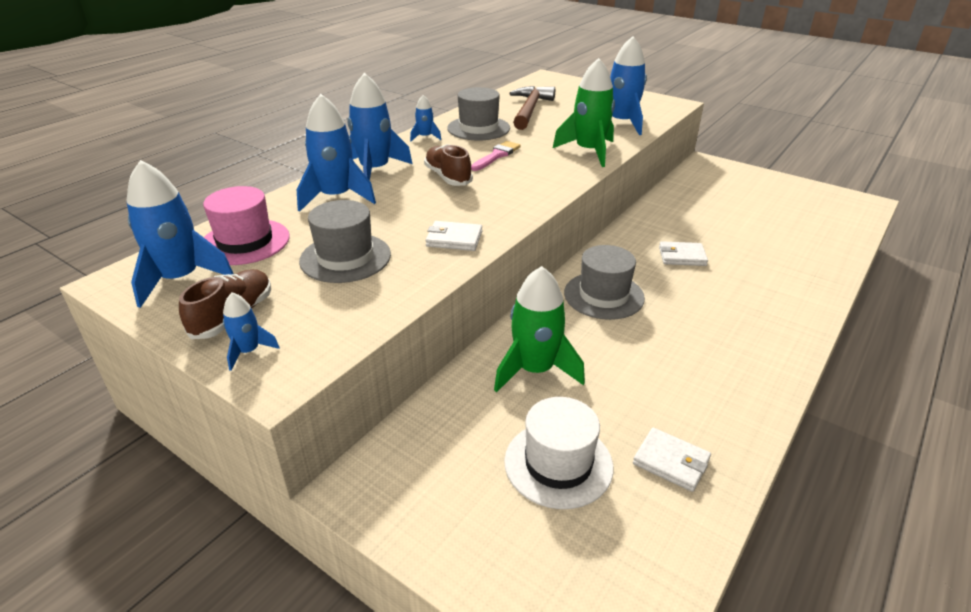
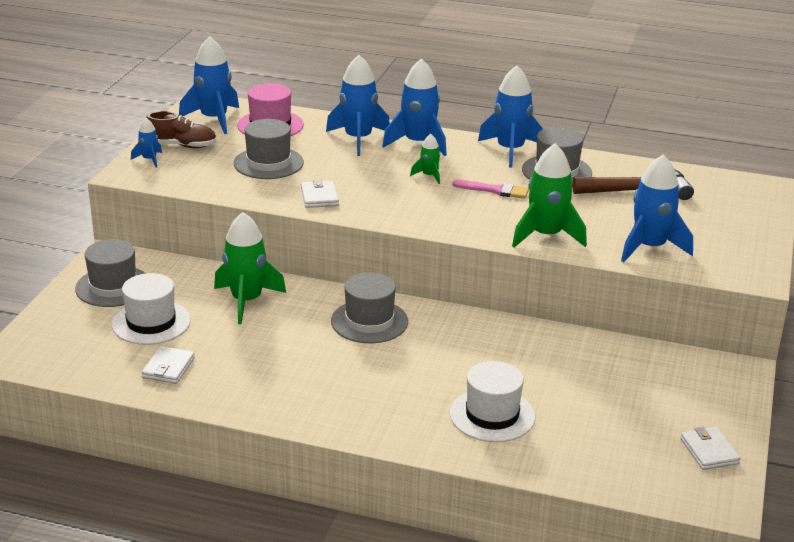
camera: 70 degrees right, 5 degrees down
(425, 137) = (510, 150): blue rocket -> blue rocket, size x2.03
(447, 493) = (113, 287): none -> grey hat
(448, 177) = (429, 176): brown shoe -> green rocket
(682, 256) = (471, 361): white wallet -> white wallet (709, 451)
(766, 263) = (492, 415): none -> white hat

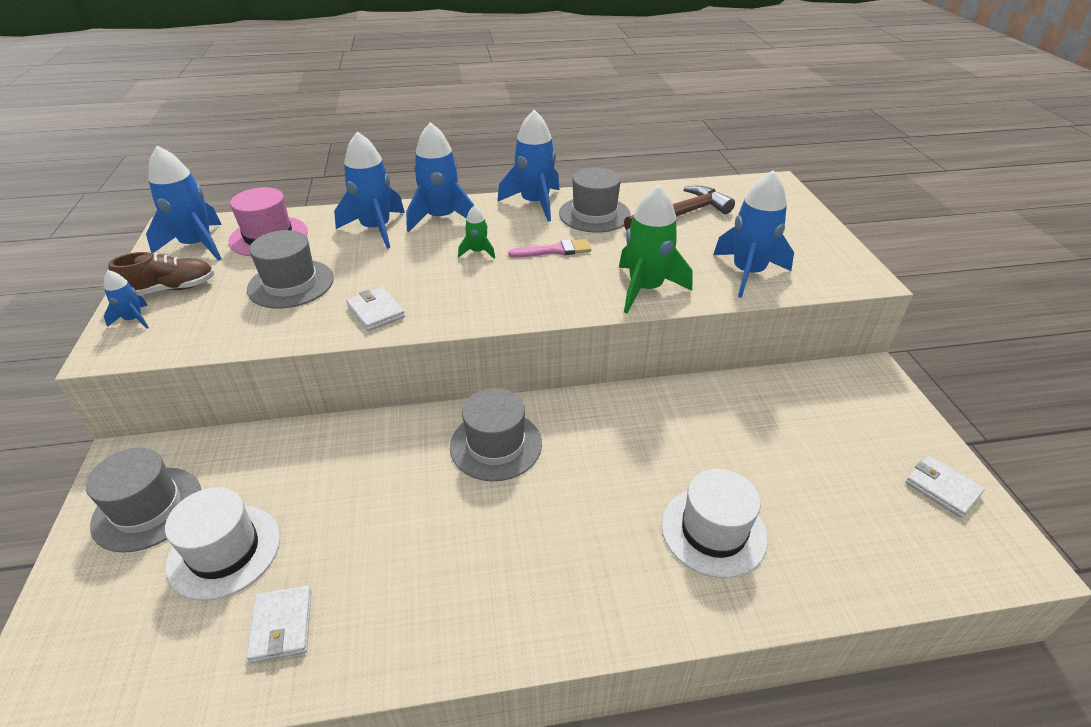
camera: 25 degrees left, 10 degrees up
(246, 301) = (337, 467): green rocket -> none

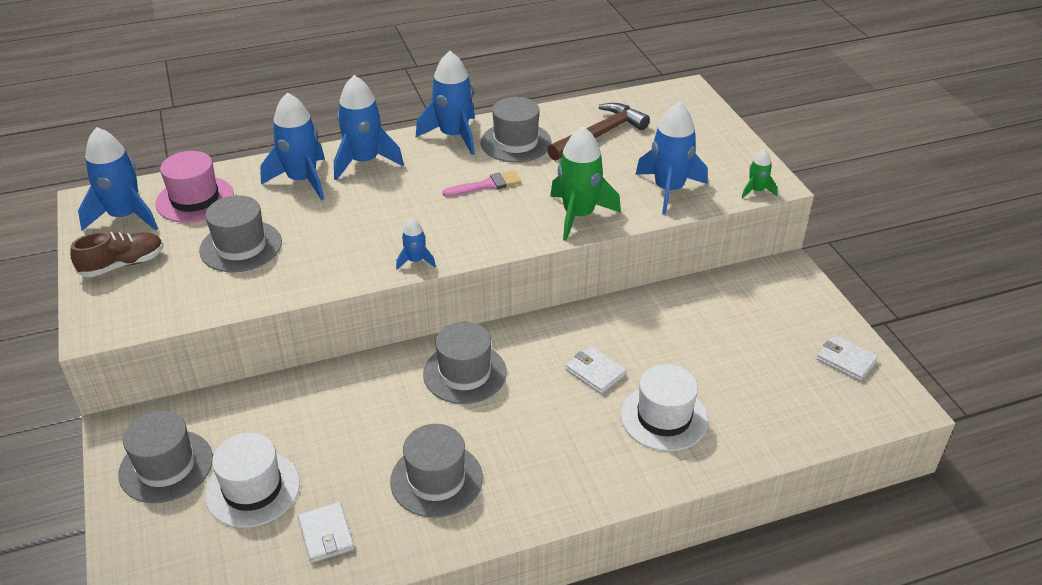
camera: 10 degrees left, 0 degrees up
(134, 319) = (103, 298): blue rocket -> blue rocket (415, 261)
(376, 311) = (335, 264): white wallet -> white wallet (595, 372)
(430, 572) = (436, 479): none -> grey hat
(478, 252) = (412, 194): green rocket -> green rocket (756, 191)

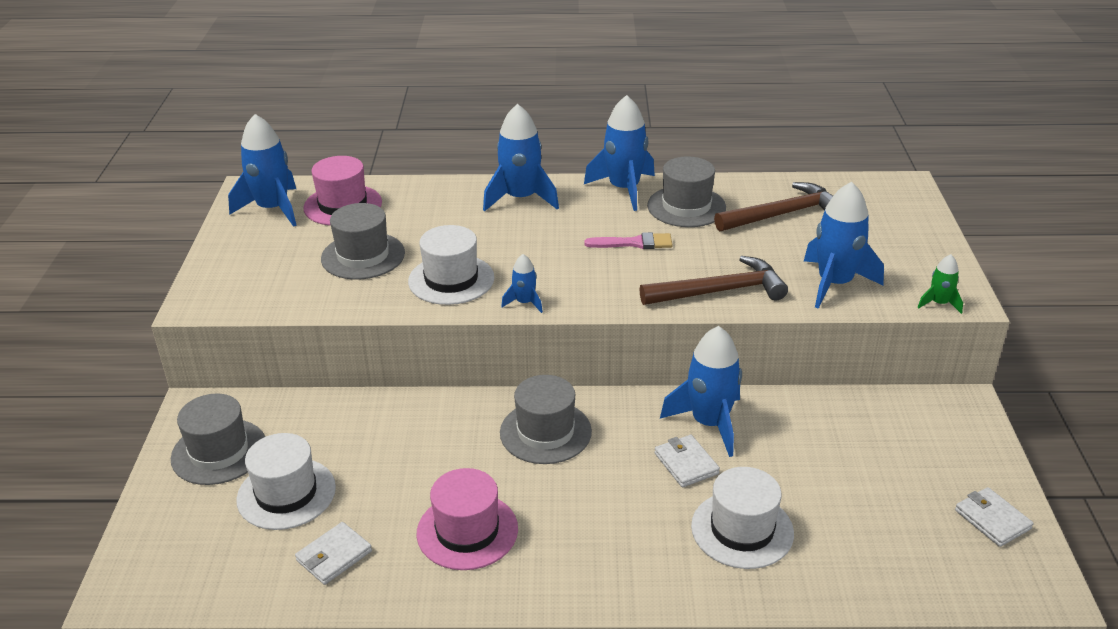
camera: 20 degrees right, 5 degrees down
(123, 264) = (249, 251): brown shoe -> none
(302, 180) = (451, 205): blue rocket -> blue rocket (709, 423)
(326, 534) = (334, 556): white wallet -> white wallet turned 45 degrees clockwise
(337, 253) = (451, 279): none -> white hat
(436, 479) = (467, 531): grey hat -> pink hat
(579, 215) = (719, 291): green rocket -> brown hammer

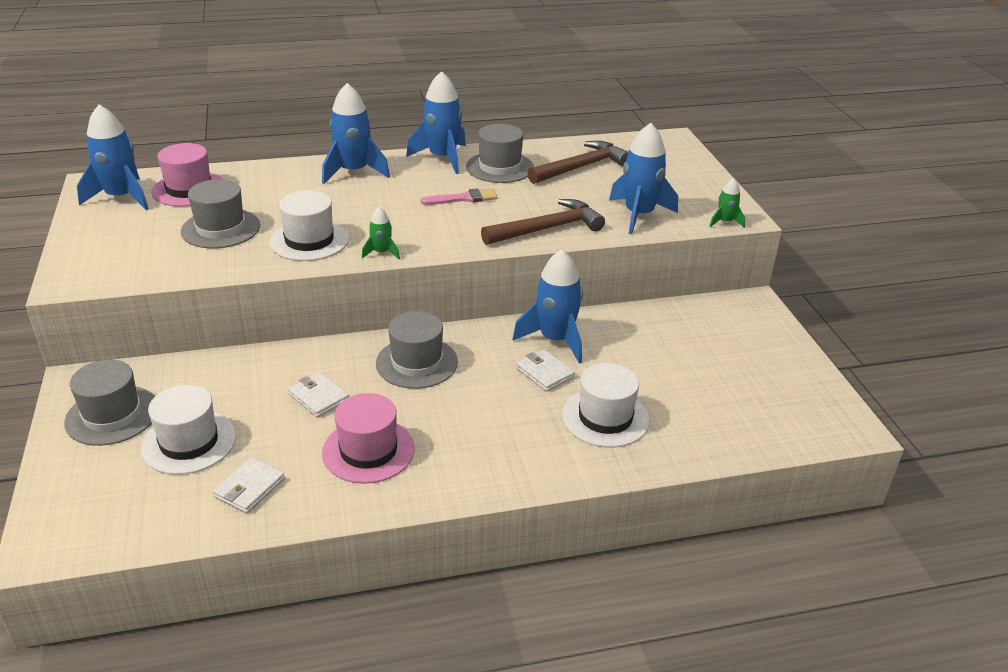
camera: 15 degrees left, 0 degrees up
(524, 303) = (381, 253): blue rocket -> green rocket
(992, 519) = (798, 384): white wallet -> white wallet (318, 397)

